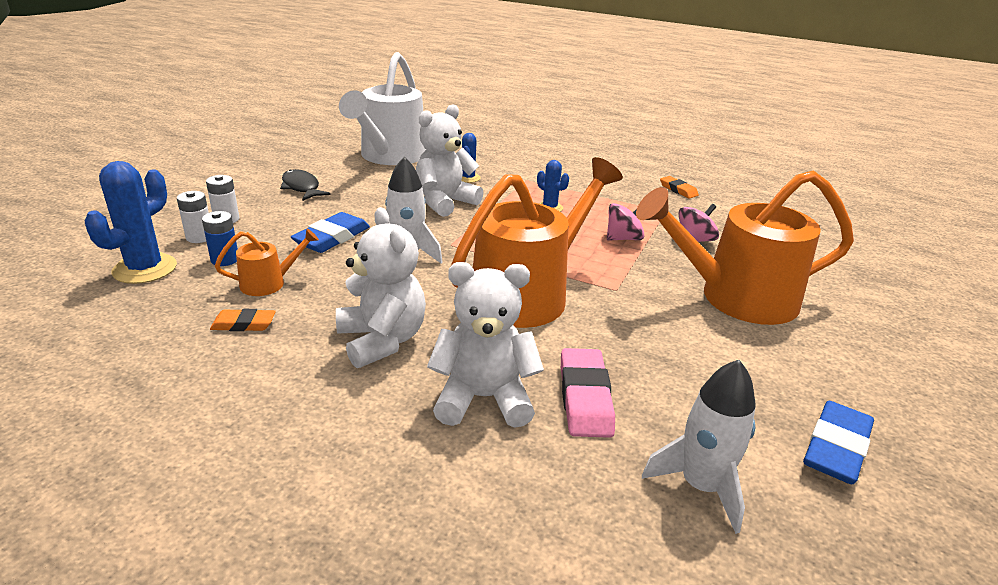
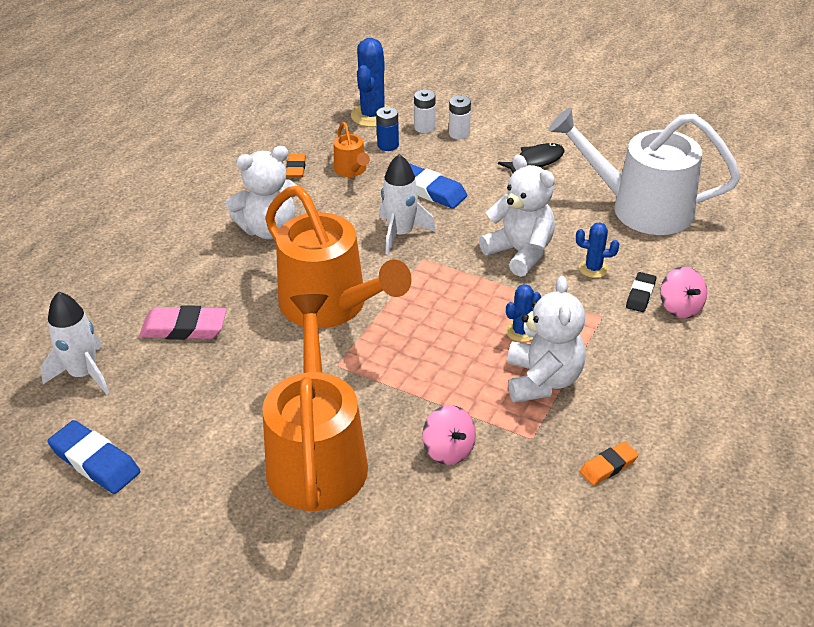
camera: 95 degrees right, 10 degrees up
(145, 269) = (372, 115): blue cactus -> blue cactus turned 75 degrees clockwise
(483, 398) = (194, 278): white teddy bear -> white teddy bear (542, 380)
(500, 166) = (640, 295): none -> black eraser
(623, 238) = (448, 385): pink spinning top -> pink spinning top (680, 307)

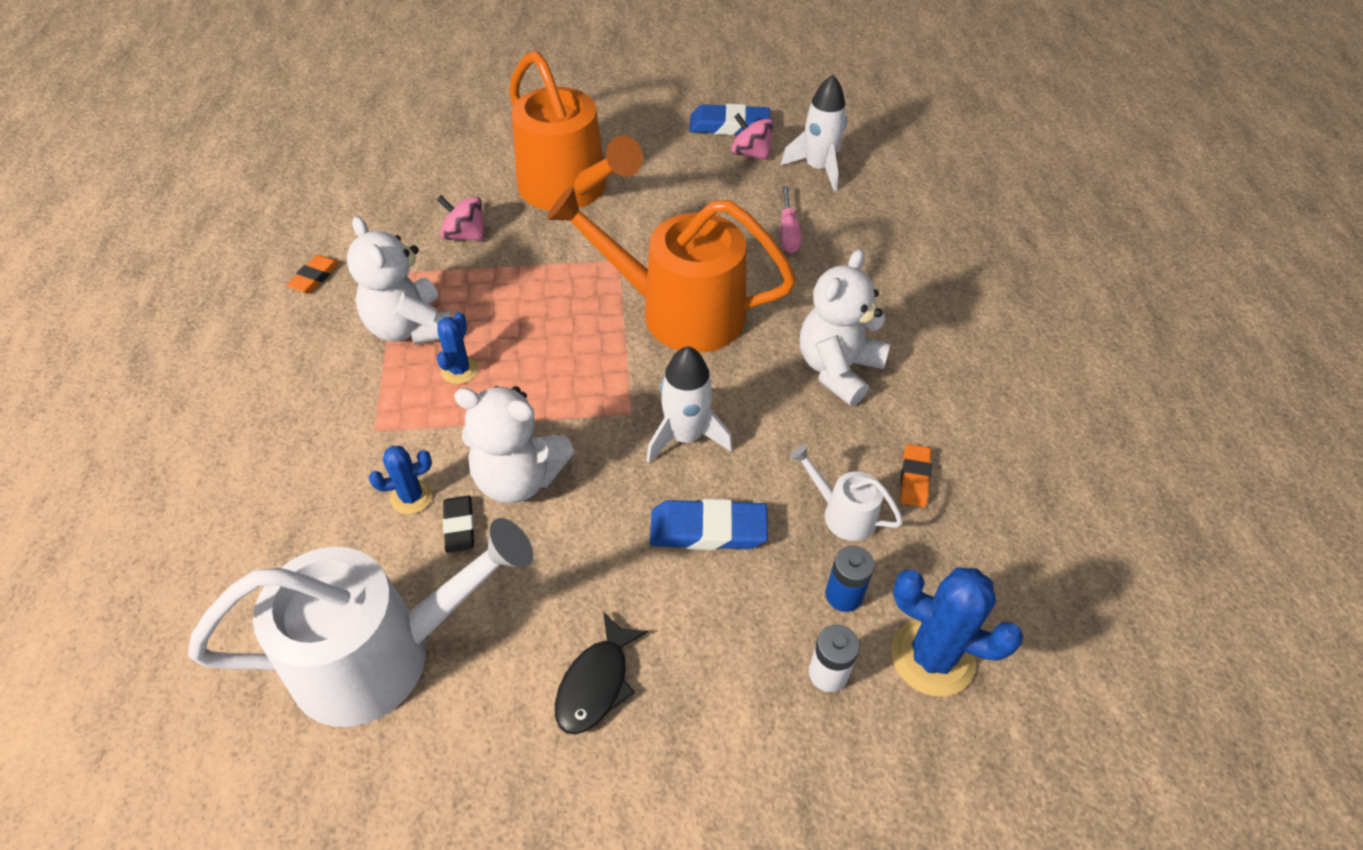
camera: 145 degrees right, 10 degrees up
(184, 328) = (788, 233): pink eraser -> pink screwdriver
(296, 168) = (914, 478): orange eraser -> orange eraser turned 45 degrees clockwise
(352, 170) = (842, 513): orange watering can -> white watering can
(372, 115) = (932, 657): blue cactus -> blue cactus turned 45 degrees counterclockwise
(459, 133) = (763, 689): white battery -> none
(640, 295) = (336, 483): black eraser -> black eraser (459, 526)
(680, 307) = (279, 487): pink spinning top -> pink spinning top (750, 153)

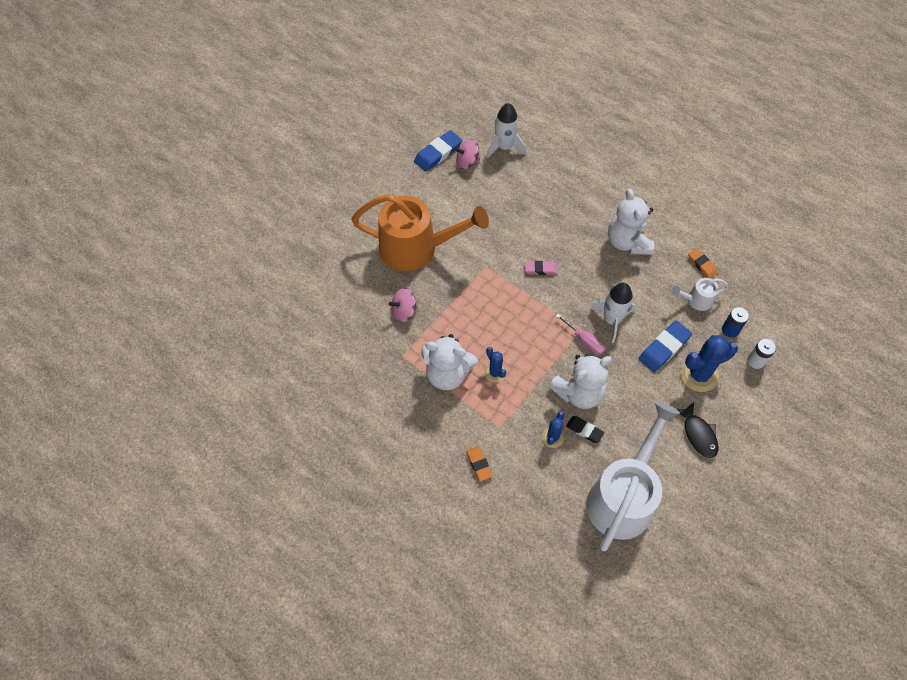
camera: 45 degrees left, 10 degrees up
(315, 277) = (370, 391): orange eraser -> orange eraser (479, 464)
(677, 311) = (540, 269): orange watering can -> pink eraser
(788, 233) = (534, 193): pink screwdriver -> pink screwdriver (585, 341)
(932, 657) = (776, 325): blue cactus -> blue cactus (699, 375)

